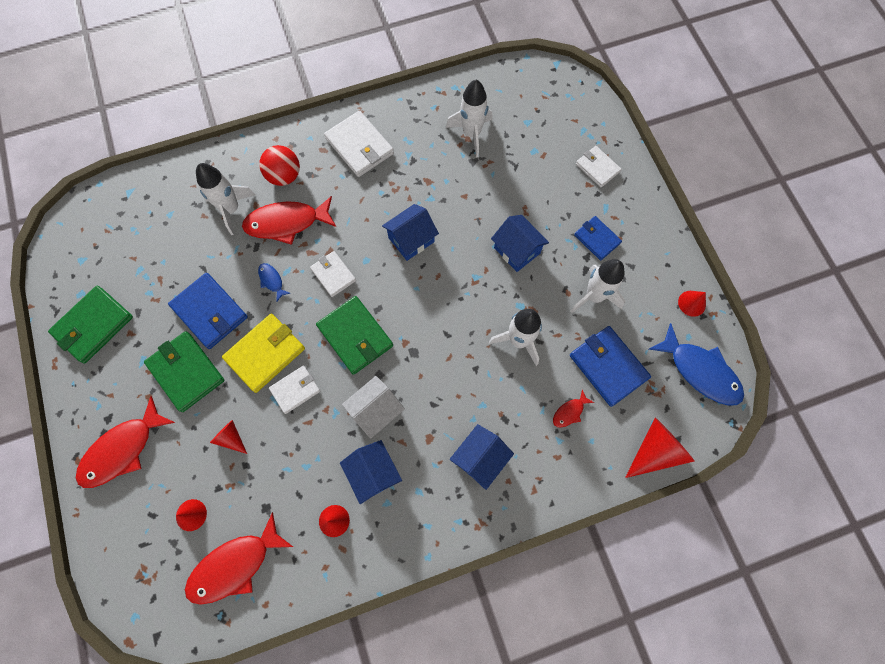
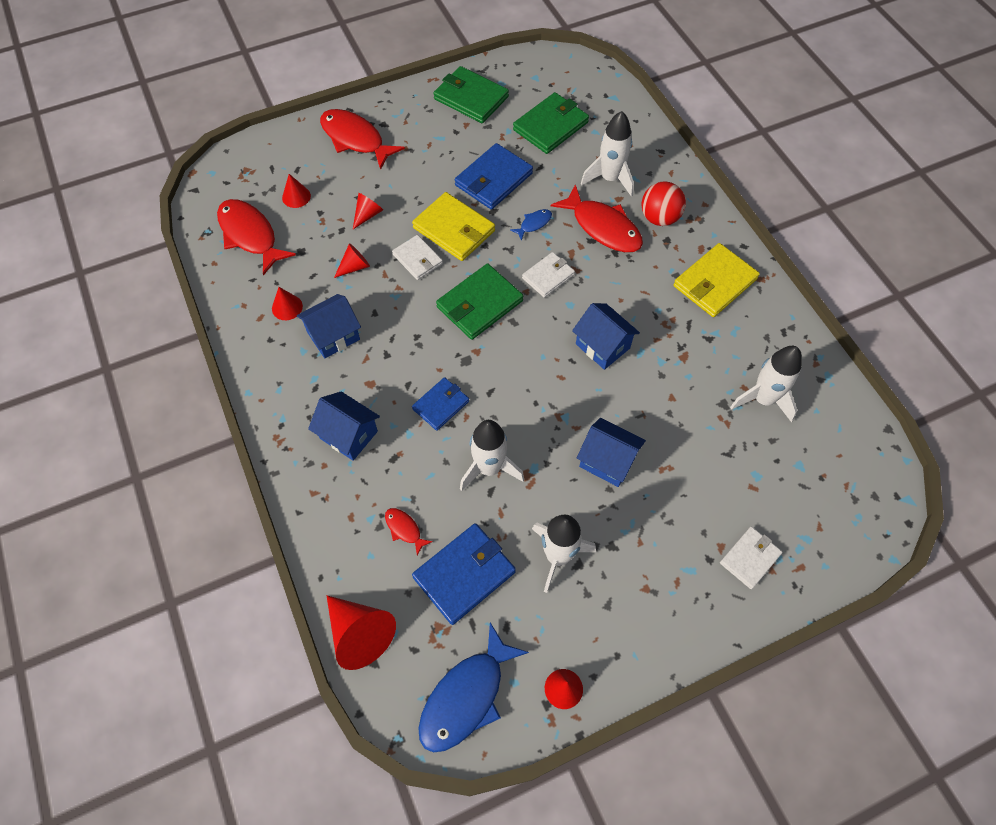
camera: 85 degrees right, 10 degrees down
(186, 372) = (430, 171): green wallet -> green wallet (550, 126)
(286, 223) = (603, 227): red fish -> red fish turned 150 degrees clockwise
(294, 452) = (354, 267): none -> red cone
(359, 146) = (714, 283): white wallet -> yellow wallet
(376, 410) = (399, 331): white house -> none
(517, 250) = (607, 461): blue house -> blue house turned 75 degrees clockwise
(596, 239) = (640, 558): blue wallet -> blue wallet (441, 405)

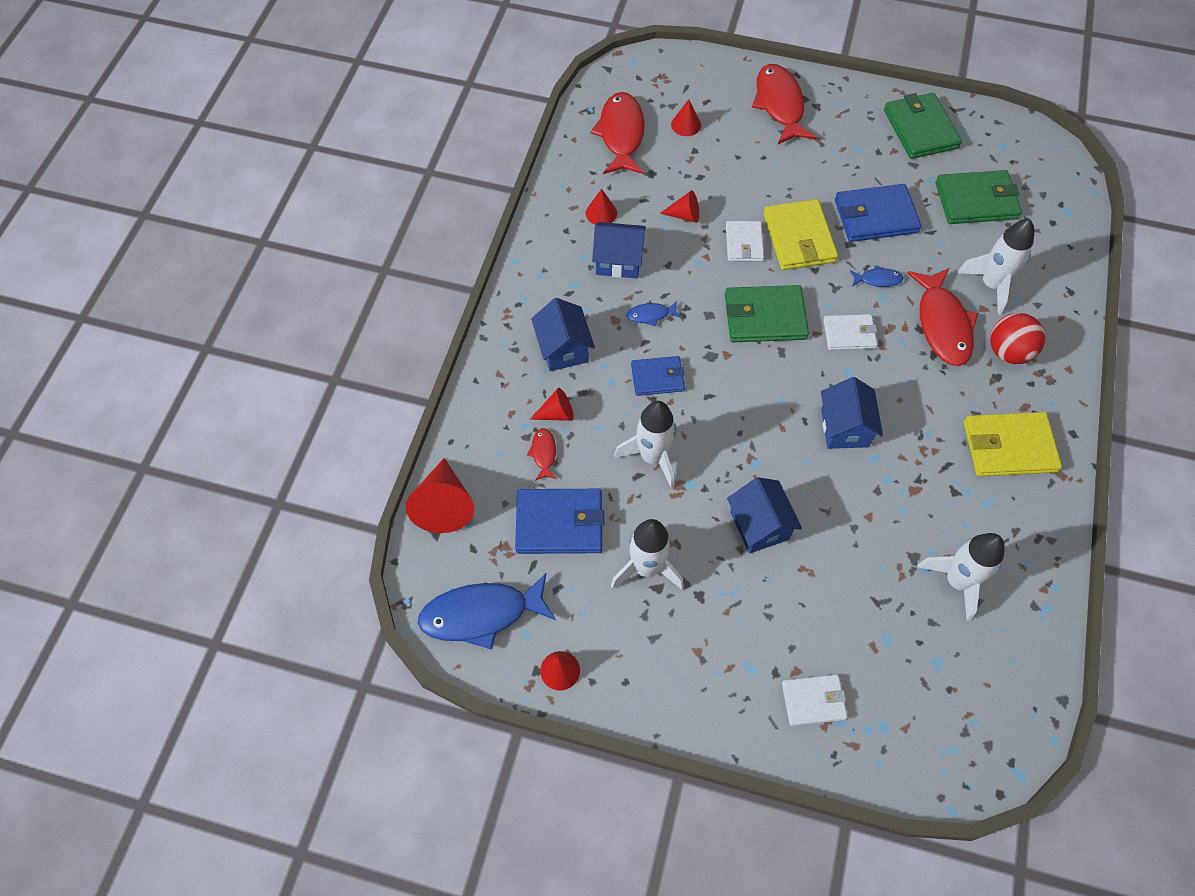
camera: 40 degrees right, 0 degrees up
(367, 215) = (733, 178): red cone -> red cone (557, 413)
(394, 361) = (650, 315): none -> blue fish

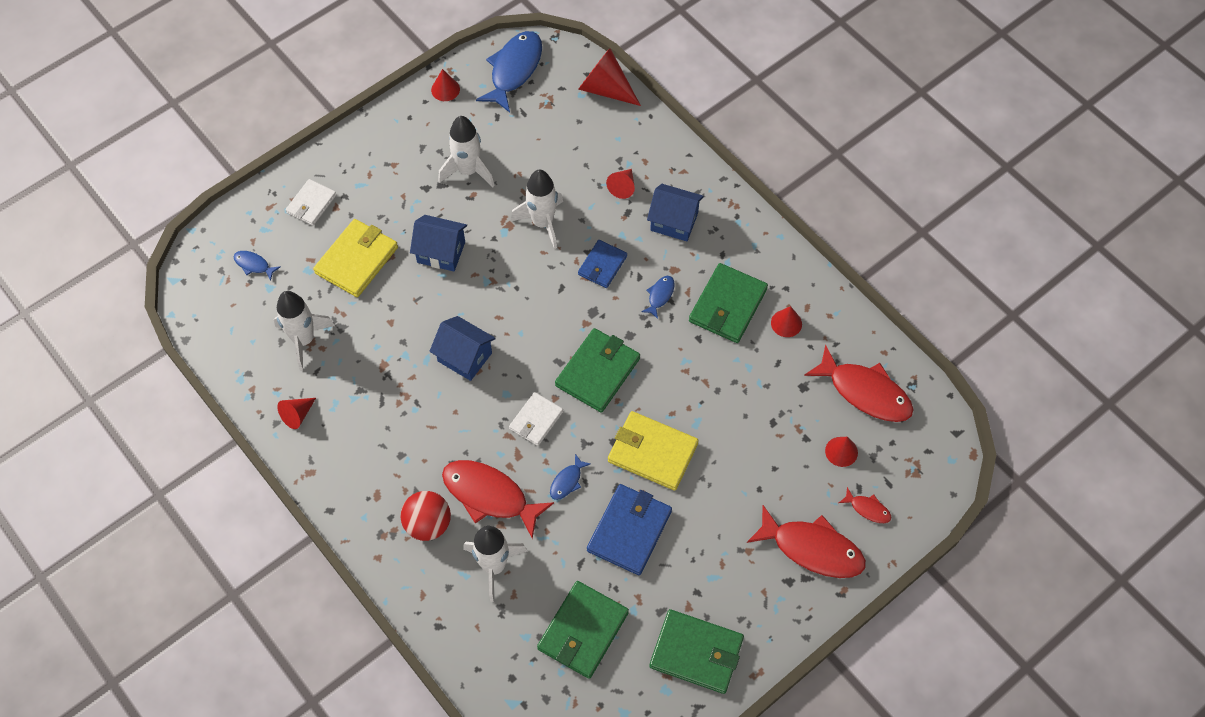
camera: 125 degrees right, 0 degrees up
(543, 453) = (598, 162): red fish -> red fish (867, 509)
(559, 523) = (539, 142): blue wallet -> none
(618, 261) = (728, 305): blue house -> green wallet
(684, 215) = (739, 382): red cone -> red cone (297, 415)
(744, 243) = (678, 407): white wallet -> none
(929, 701) = (254, 265): none -> blue fish
(1009, 447) = (359, 455): yellow wallet -> yellow wallet (356, 260)

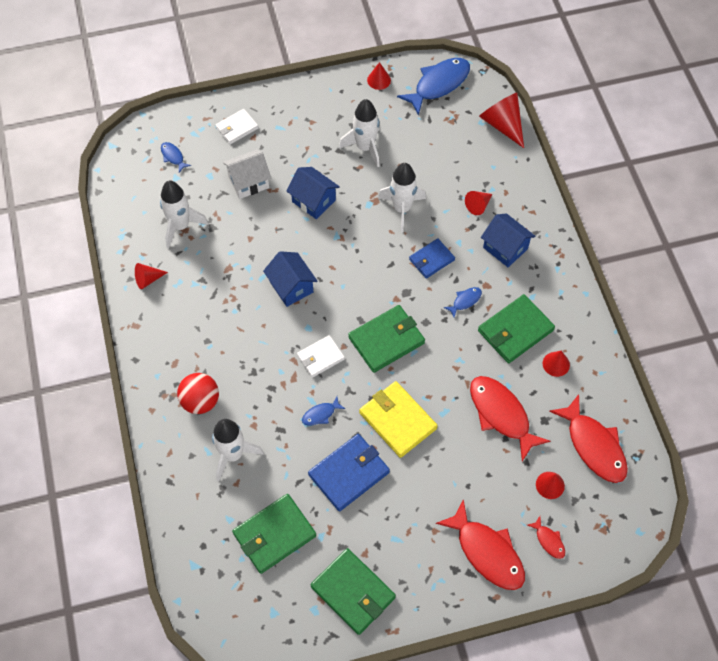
camera: 25 degrees right, 0 degrees up
(356, 260) = (248, 182): yellow wallet -> white house
(490, 495) = (257, 400): red fish -> red fish (501, 414)

